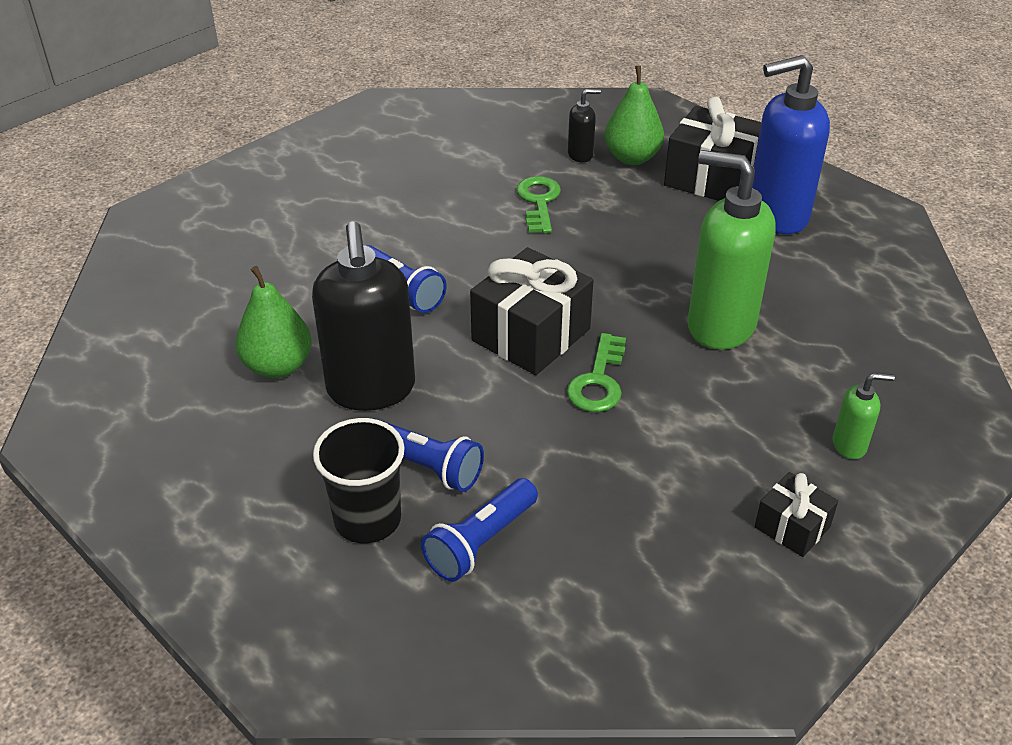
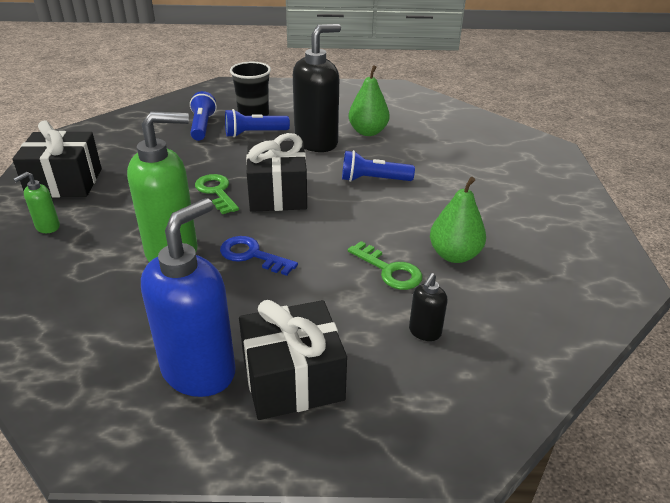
camera: 135 degrees right, 5 degrees down
(371, 389) = (316, 142): black soap dispenser -> black soap dispenser turned 105 degrees clockwise
(632, 158) = (383, 358): green pear -> green pear (454, 255)
(642, 279) = (252, 255): none -> blue key
(792, 527) = (65, 182): black gift -> black gift, size x1.88

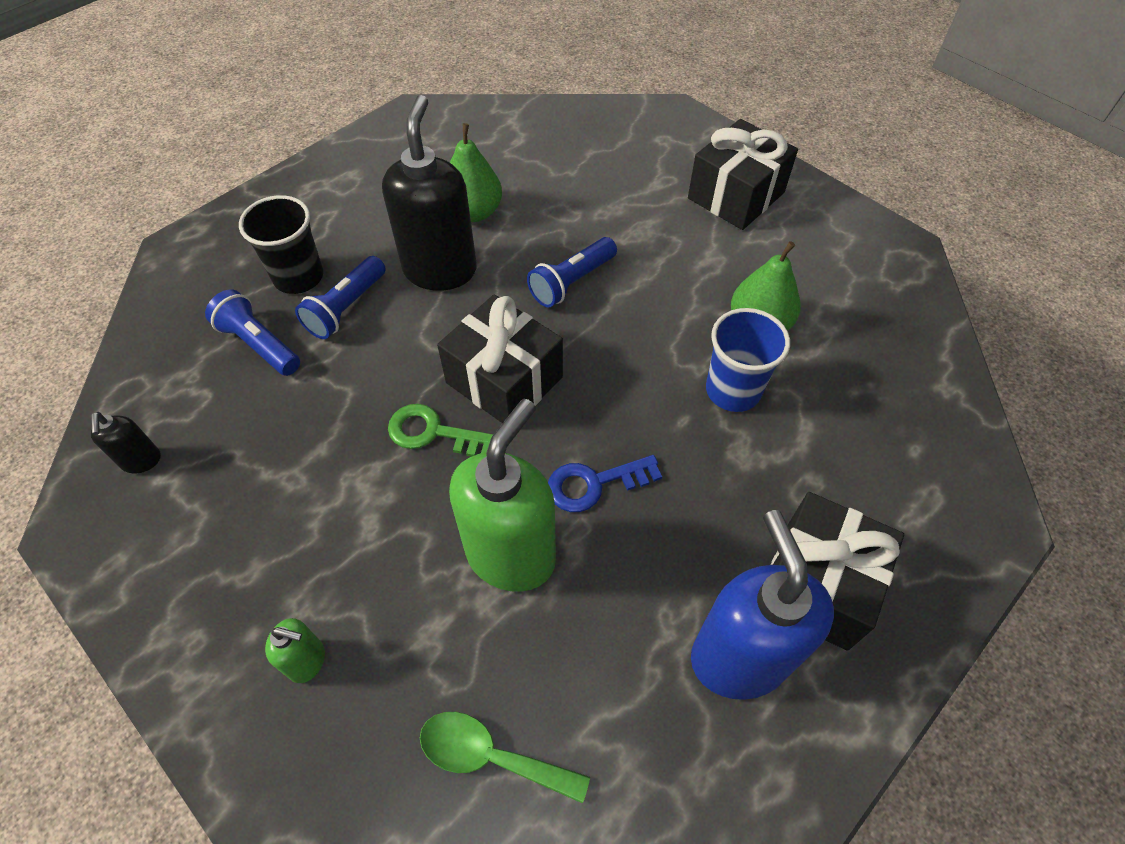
camera: 45 degrees left, 20 degrees up
(44, 309) = (491, 756): none -> green spoon
(47, 227) = (307, 661): green soap dispenser -> green soap dispenser turned 75 degrees counterclockwise
(65, 182) = (214, 581): black gift -> black gift (736, 195)
(389, 270) = (733, 390): green key -> blue cup
(424, 332) = (841, 435): black soap dispenser -> black soap dispenser (141, 461)

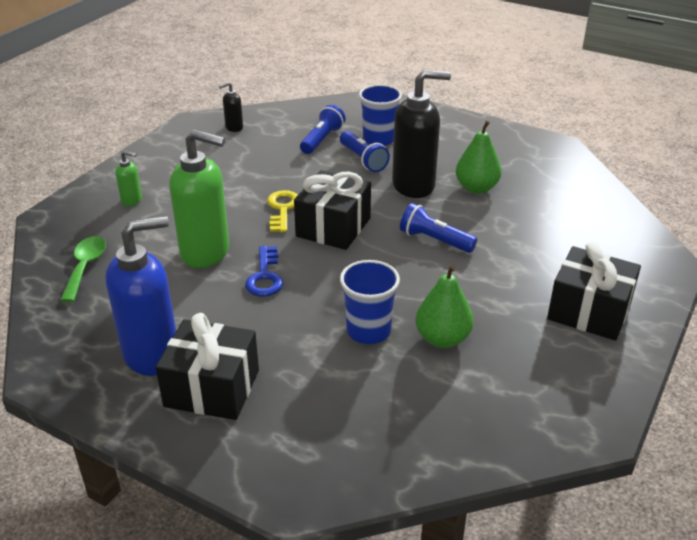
camera: 75 degrees right, 20 degrees down
(298, 277) = (379, 139): black cup -> blue cup
(307, 661) = (132, 200): green soap dispenser -> green soap dispenser turned 75 degrees counterclockwise
(346, 308) = (363, 160): blue flashlight -> blue flashlight turned 135 degrees counterclockwise
(433, 432) = (282, 209): green key -> yellow key
(594, 484) = (265, 276): blue key -> blue key turned 150 degrees counterclockwise

